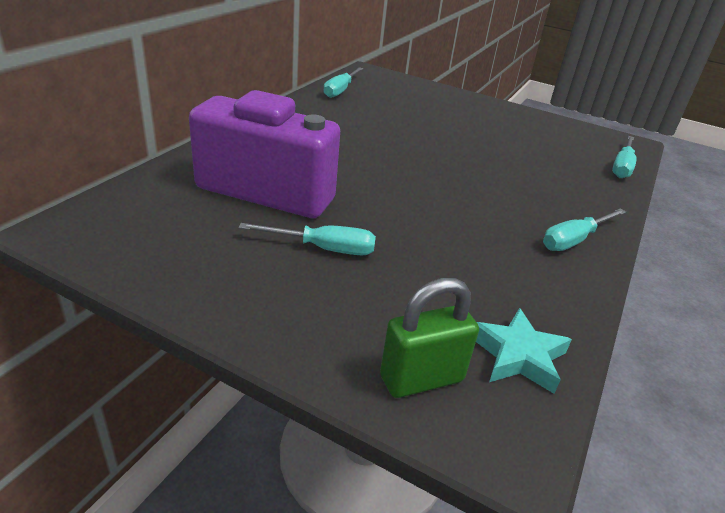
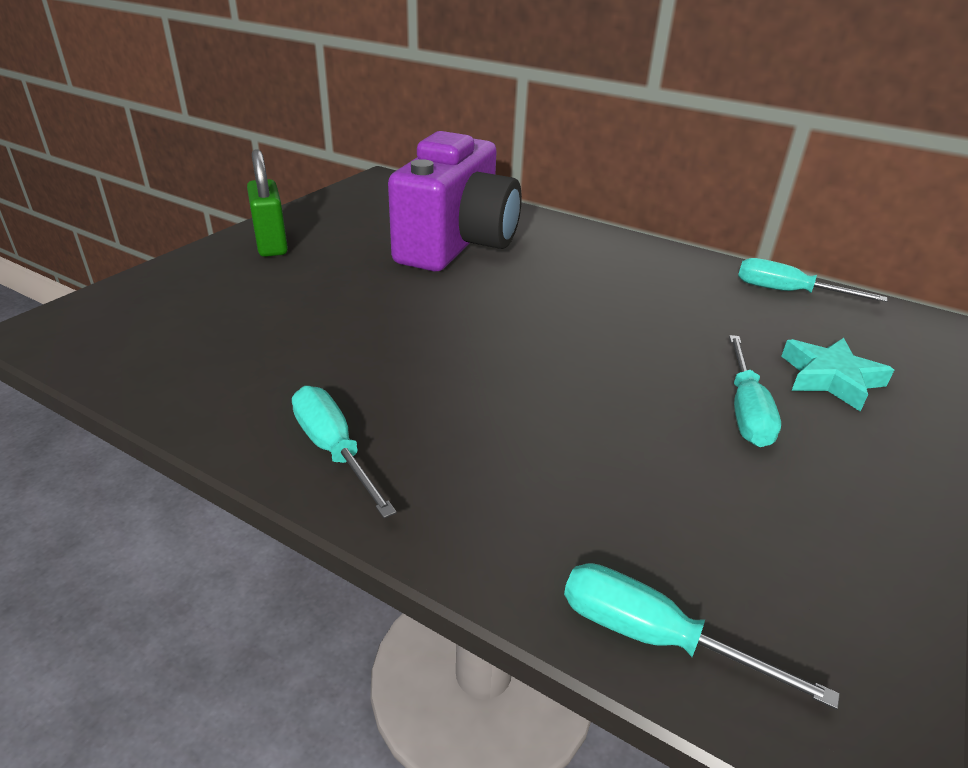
camera: 95 degrees right, 0 degrees up
(324, 249) = (343, 266): turquoise screwdriver -> turquoise screwdriver (746, 410)
(421, 379) = (145, 298): green padlock -> green padlock (271, 245)
(518, 356) = (137, 351): turquoise star -> turquoise star (830, 378)

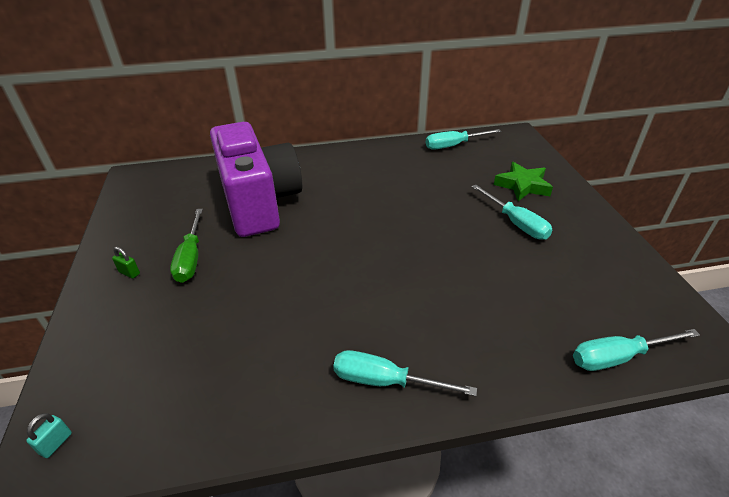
camera: 40 degrees left, 5 degrees up
(64, 323) = (56, 443): none -> turquoise padlock
(271, 245) = (129, 273): green padlock -> green padlock, size x0.42
(331, 258) = (191, 258): none -> green screwdriver
(830, 378) = (522, 185): turquoise star -> green star

